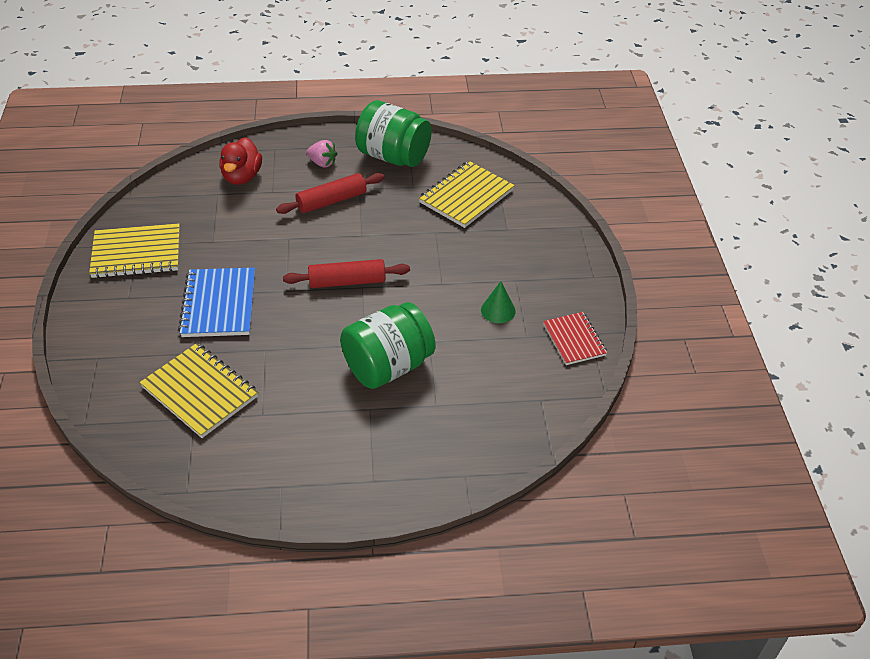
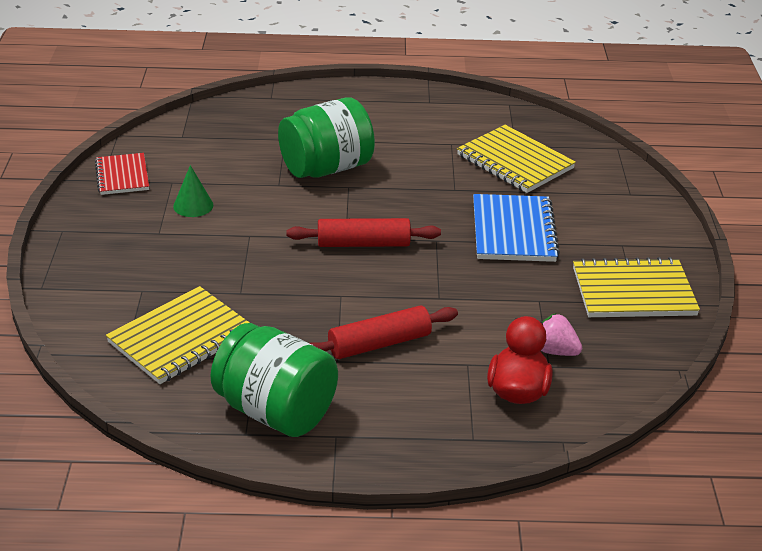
camera: 175 degrees left, 10 degrees down
(322, 163) = (392, 406): pink strawberry -> pink strawberry (555, 351)

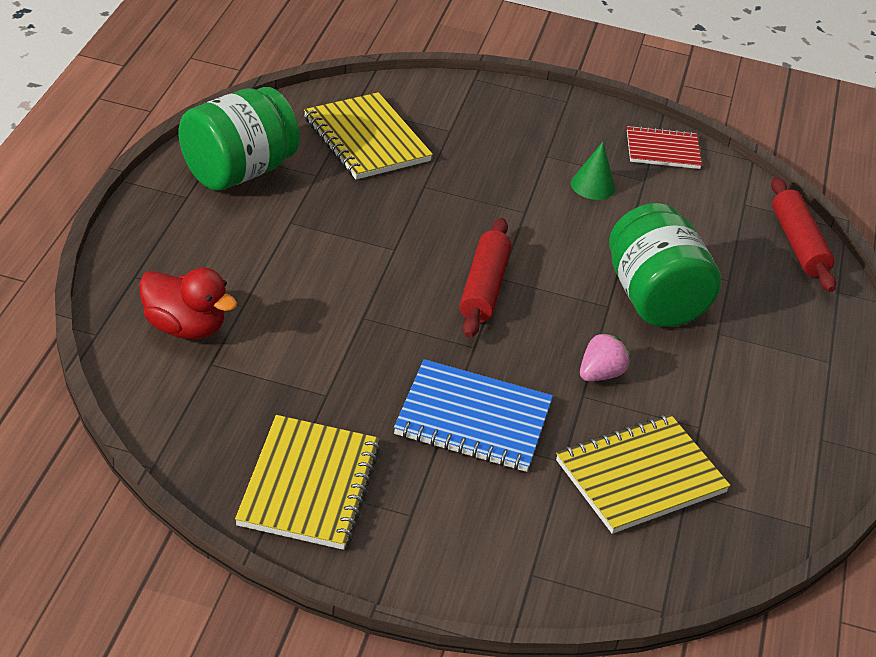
camera: 100 degrees right, 5 degrees up
(379, 343) = (303, 254): red rolling pin -> red rolling pin (798, 244)
(555, 351) = (232, 376): pink strawberry -> pink strawberry (600, 374)

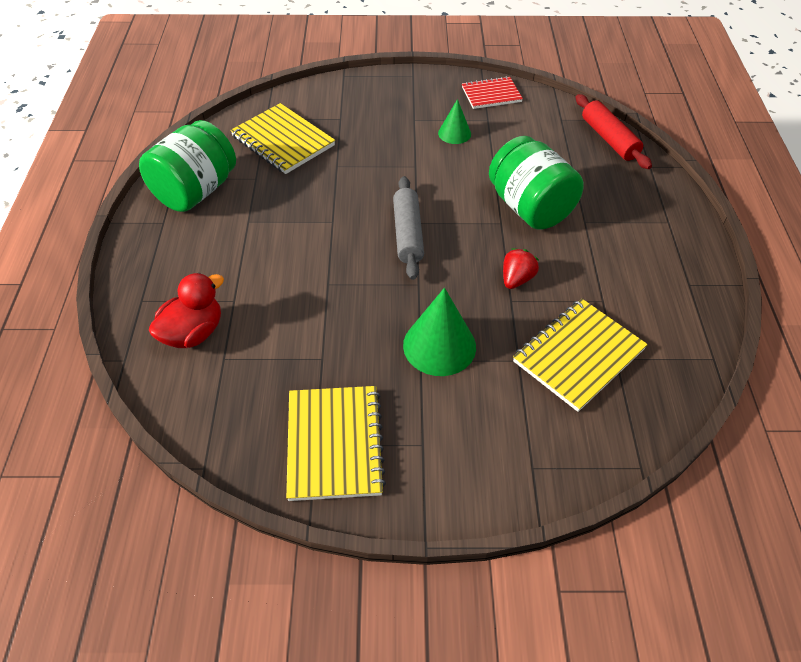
camera: 10 degrees left, 10 degrees up
(184, 327) = (193, 333): red duck -> red duck turned 60 degrees counterclockwise
(473, 420) = (439, 345): blue notebook -> green cone
(484, 288) = (408, 234): red rolling pin -> grey rolling pin
(600, 374) = (516, 279): pink strawberry -> red strawberry

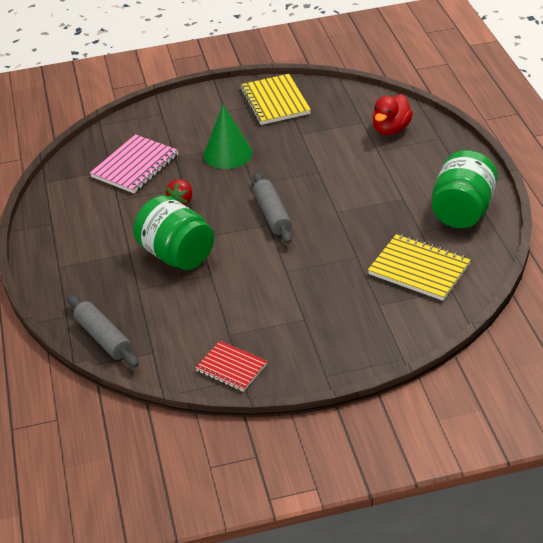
camera: 170 degrees right, 10 degrees down
(454, 133) = (259, 312): green cone -> none
(491, 94) = (231, 368): red notebook -> red notebook turned 60 degrees clockwise
(578, 355) = (135, 166): yellow notebook -> pink notebook
(609, 139) = (103, 338): red rolling pin -> grey rolling pin

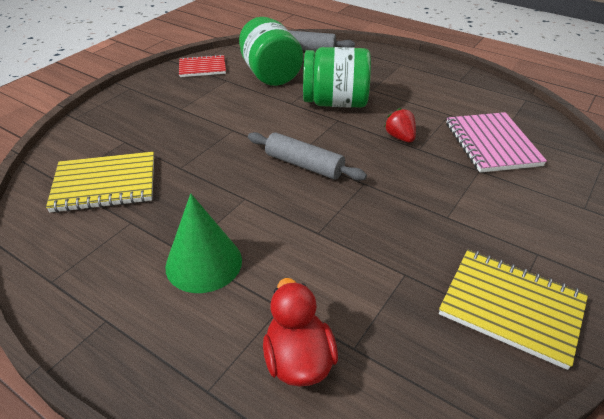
camera: 135 degrees right, 0 degrees up
(228, 154) = (439, 200): green cone -> green cone (204, 263)
(462, 211) = (92, 273): green jar -> green jar (270, 74)

